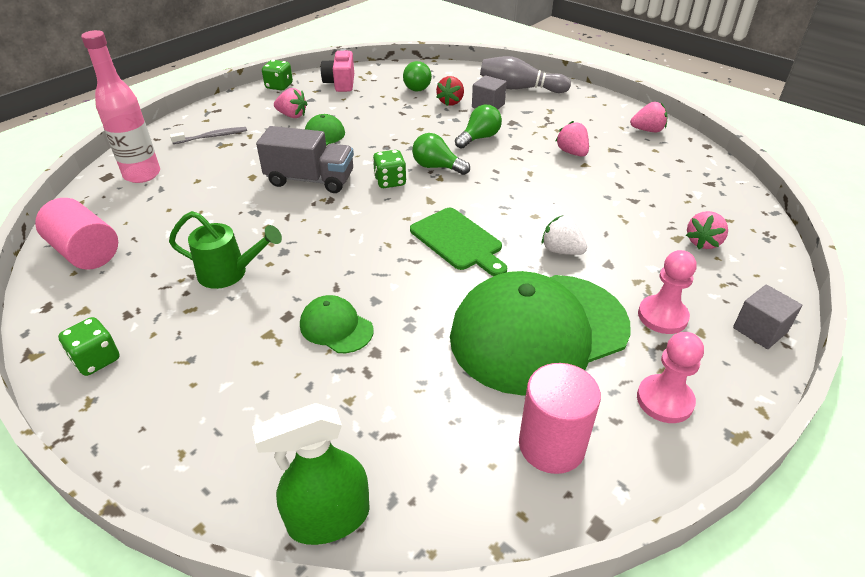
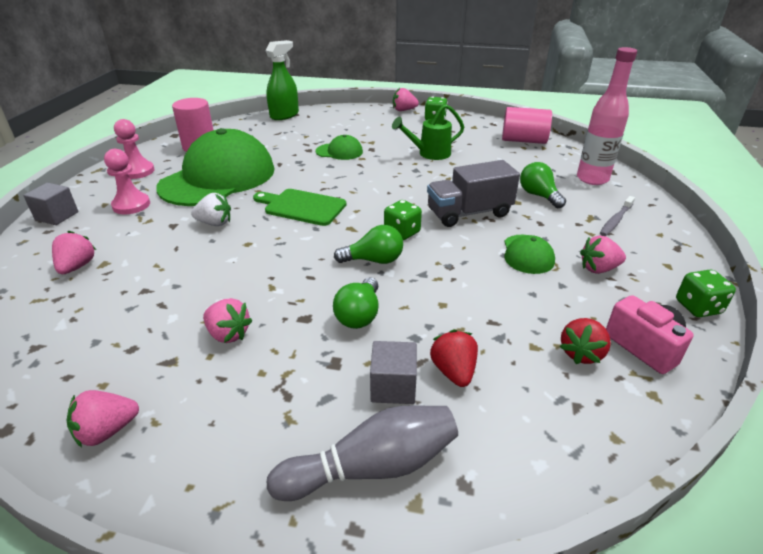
camera: 150 degrees right, 5 degrees down
(96, 420) = (404, 110): none -> pink strawberry
(376, 90) = (581, 353): none -> red strawberry
(417, 86) = (538, 389): green light bulb -> green light bulb (538, 196)

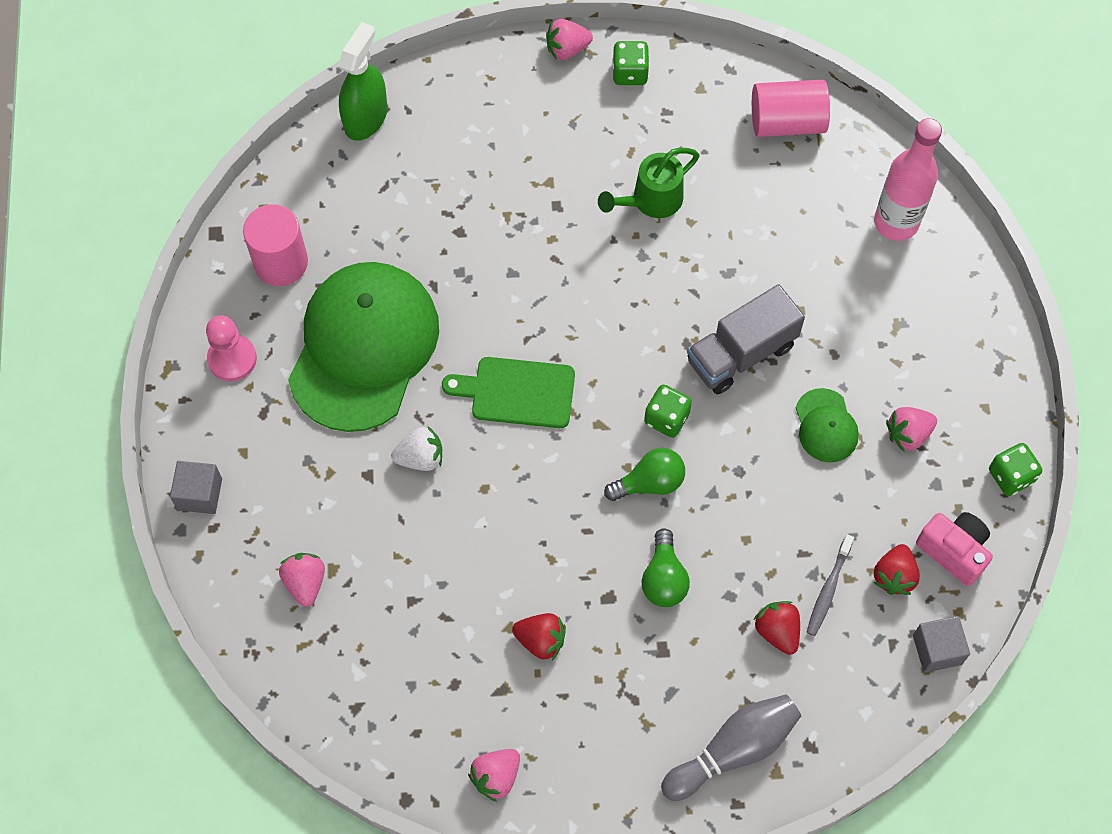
camera: 15 degrees left, 30 degrees up
(131, 205) = (283, 445): pink pawn -> none
(228, 334) = (541, 640): pink strawberry -> red strawberry
(339, 152) = (510, 227): green cap -> none
(393, 386) = (726, 664): grey cube -> grey cube (937, 649)
(538, 196) = (826, 287): green light bulb -> none
(615, 220) = (927, 325): grey toothbrush -> grey toothbrush (828, 589)

